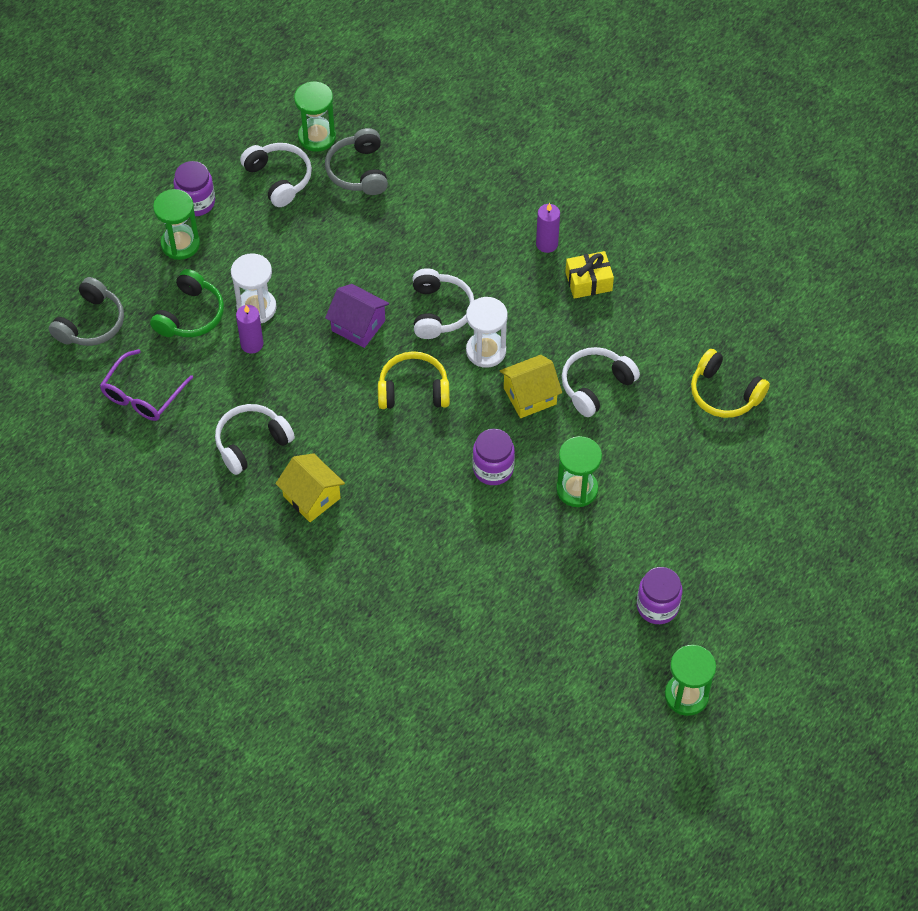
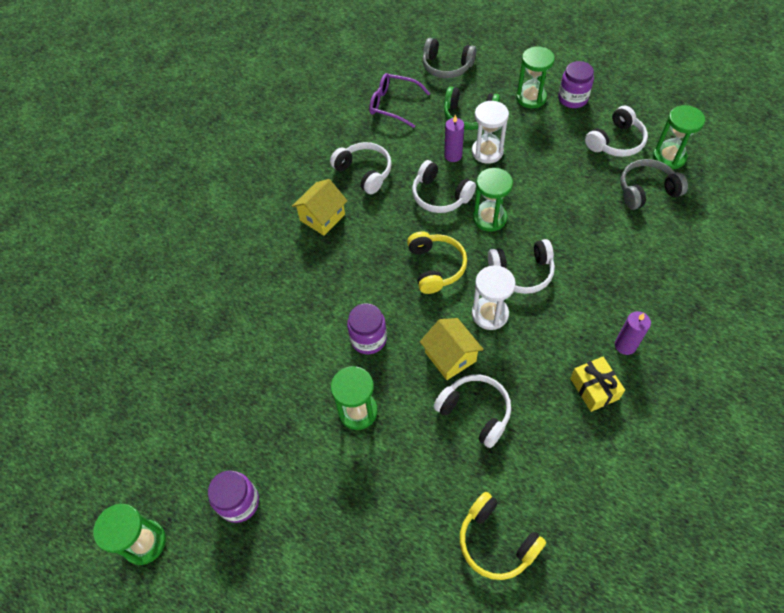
camera: 85 degrees right, 0 degrees up
(311, 368) = (440, 195): none -> white headphones
(358, 325) = (489, 218): purple house -> green hourglass
(724, 393) = (496, 541): yellow headphones -> yellow headphones turned 75 degrees counterclockwise

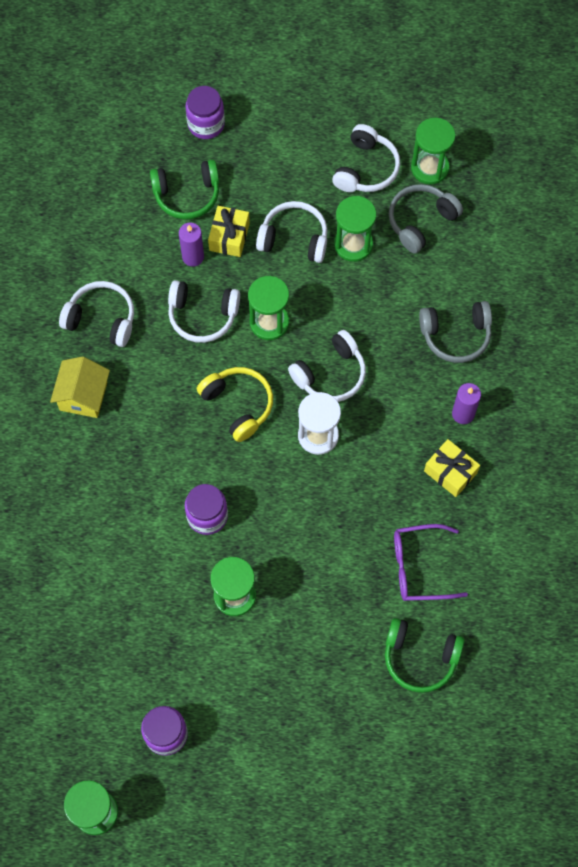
camera: 30 degrees left, 10 degrees up
(393, 104) = (89, 212): purple glasses -> purple glasses (419, 567)
(446, 66) = (127, 132): grey headphones -> grey headphones (456, 335)
(450, 357) = (299, 499): yellow house -> none
(475, 412) = (348, 545): white headphones -> white headphones (294, 238)
(487, 152) = (229, 237): white hourglass -> yellow gift
(496, 541) = (420, 658): yellow headphones -> green headphones
(531, 98) = (247, 142): green hourglass -> green hourglass (353, 244)
(572, 99) = (296, 126): purple jar -> purple jar (206, 124)

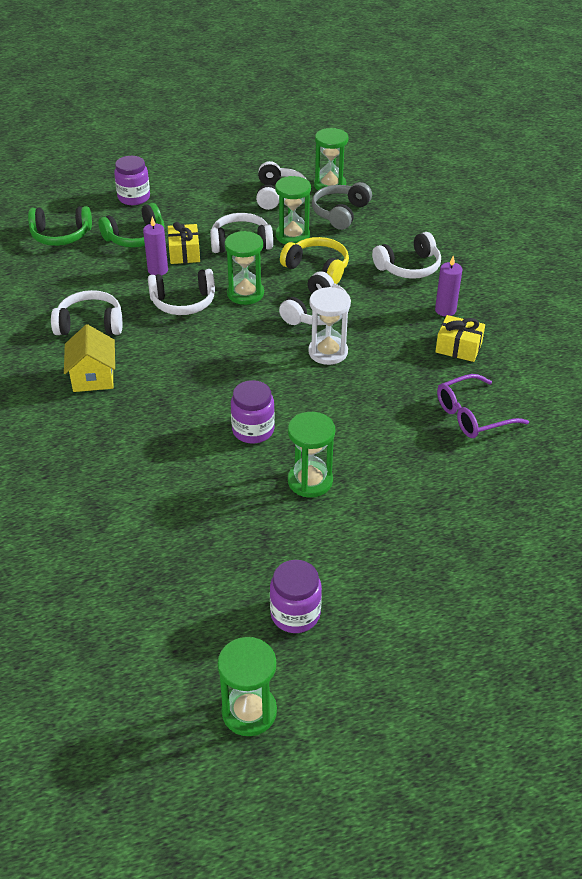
camera: 20 degrees left, 25 degrees down
(238, 405) = (244, 349): yellow headphones -> yellow headphones (317, 268)
(420, 658) = (515, 479): green headphones -> green headphones (61, 235)
(456, 335) = (409, 267): grey headphones -> white headphones

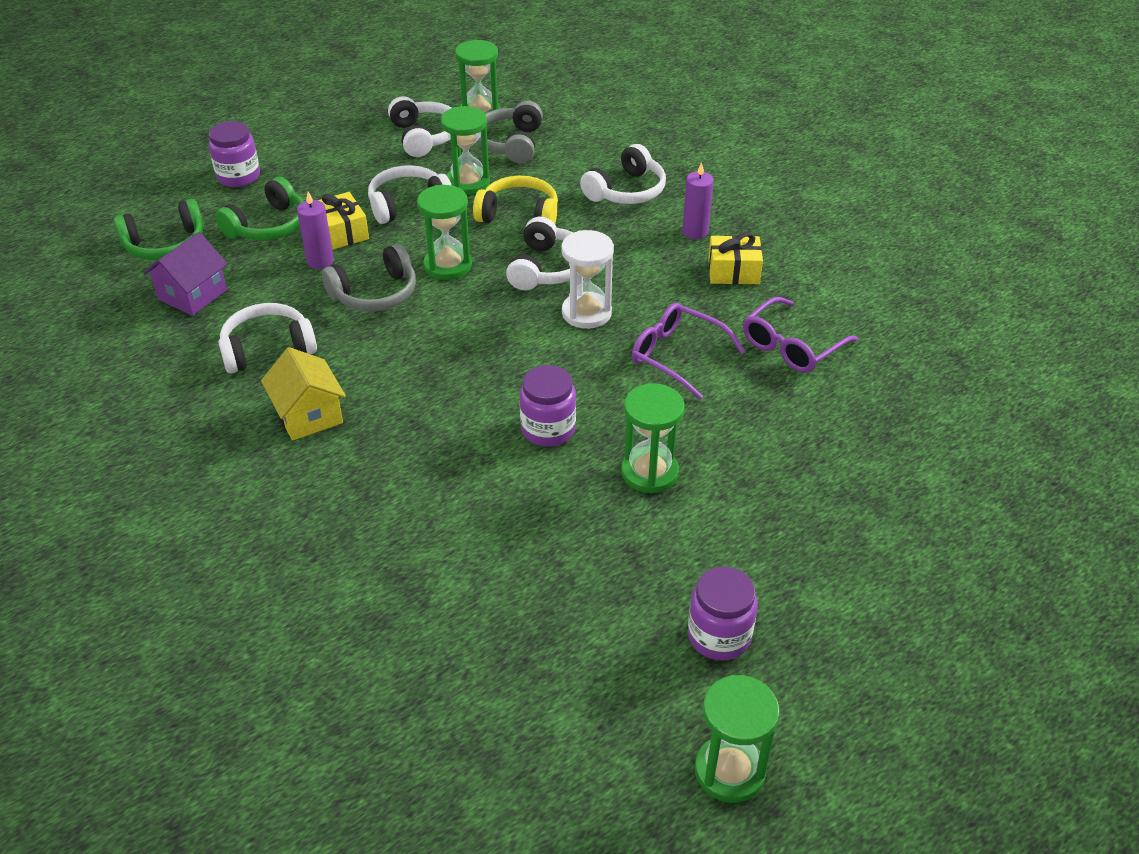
camera: 20 degrees left, 0 degrees up
(60, 274) = (192, 294): none -> purple house
(183, 302) = (375, 293): white headphones -> grey headphones
(378, 401) = (677, 356): none -> purple glasses

